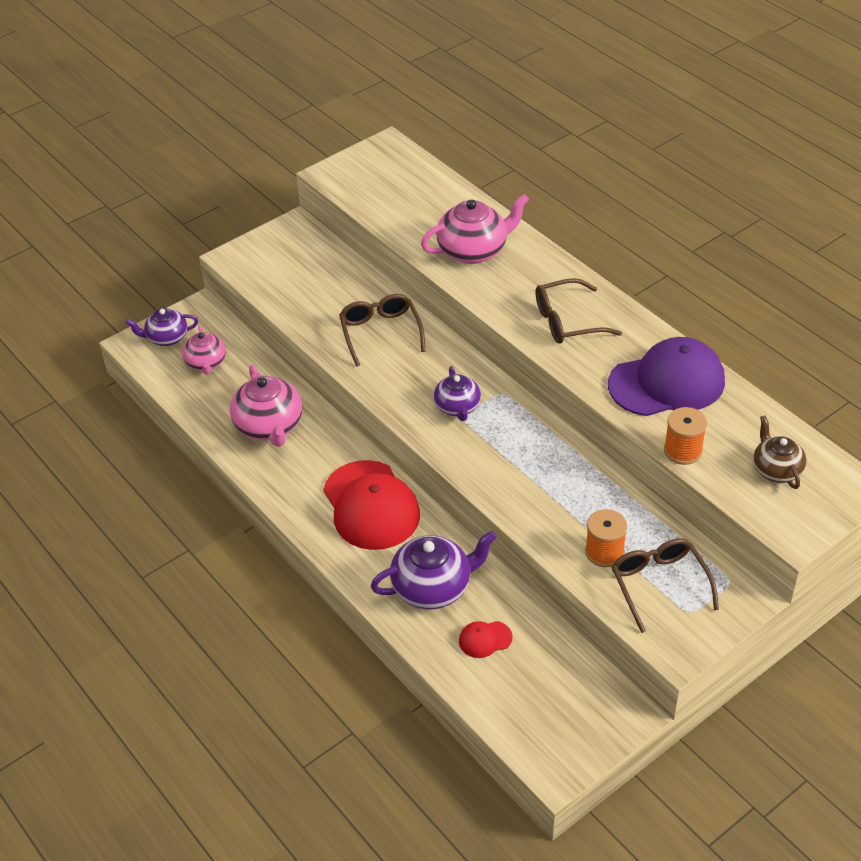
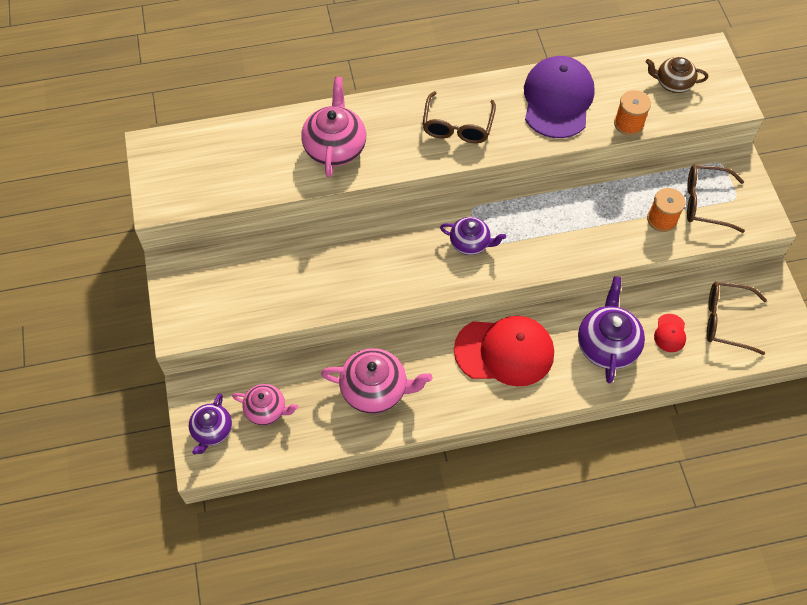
camera: 65 degrees left, 15 degrees up
(381, 333) = (353, 259): brown glasses -> brown glasses (727, 321)

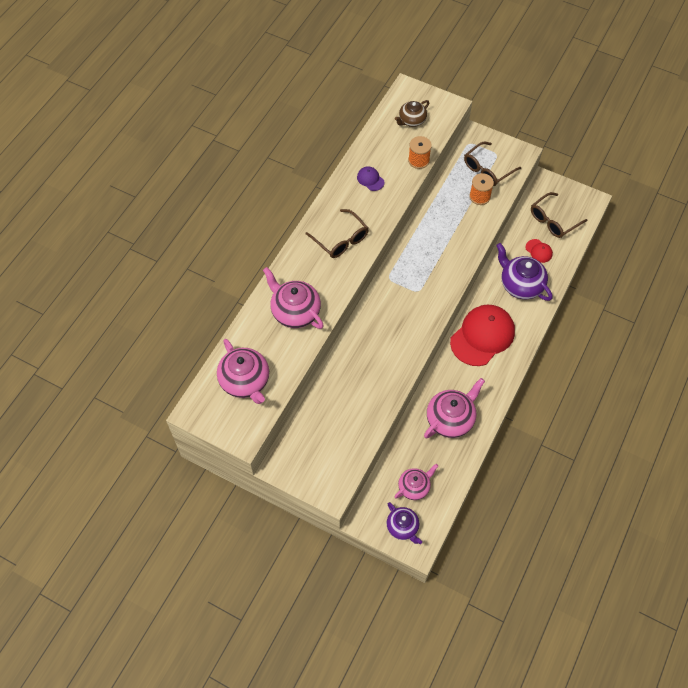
camera: 50 degrees left, 0 degrees up
(219, 162) = (245, 381): none -> pink teapot
(470, 243) = (411, 296): purple teapot -> none
(557, 100) = (370, 179): purple cap -> purple cap, size x0.43

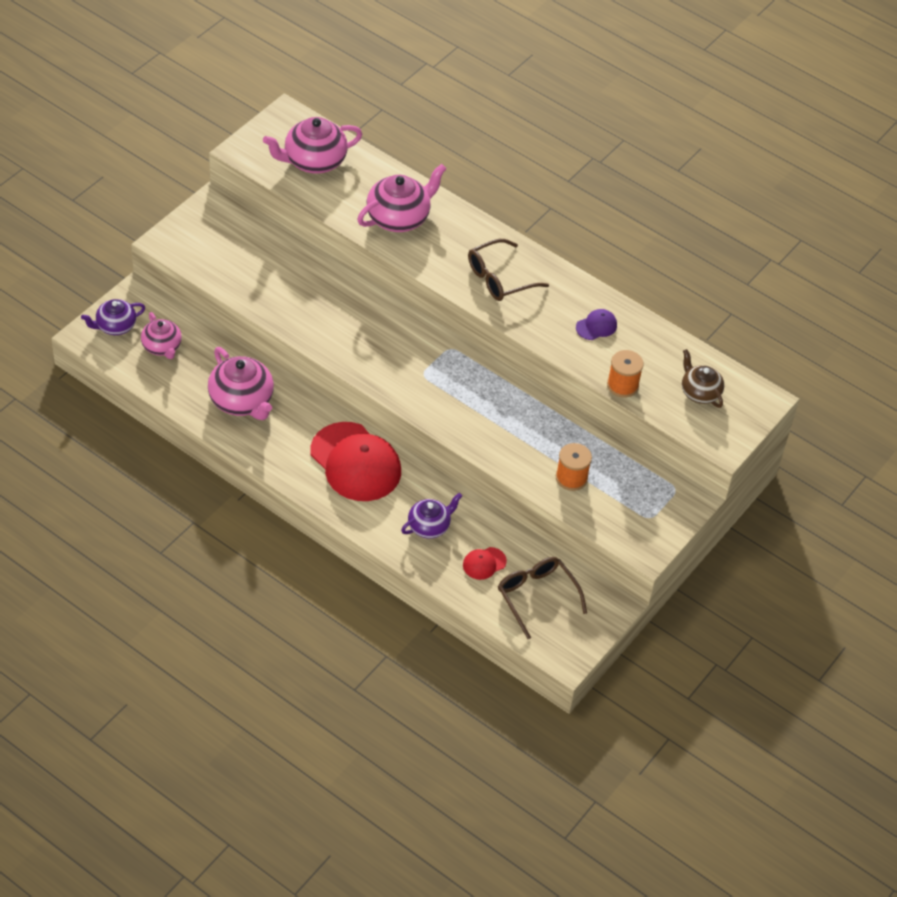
camera: 95 degrees right, 10 degrees down
(488, 169) = (621, 500): brown glasses -> none
(520, 285) = (429, 526): purple teapot -> purple teapot, size x0.63

